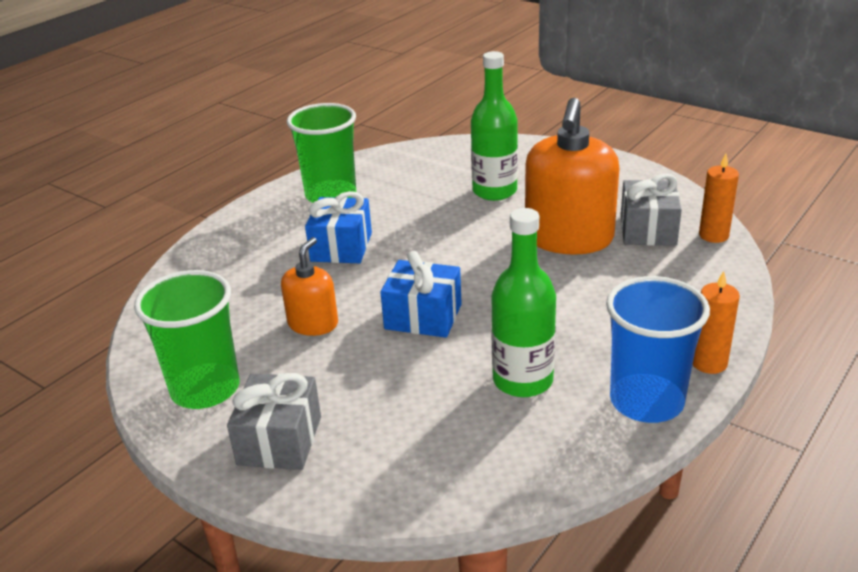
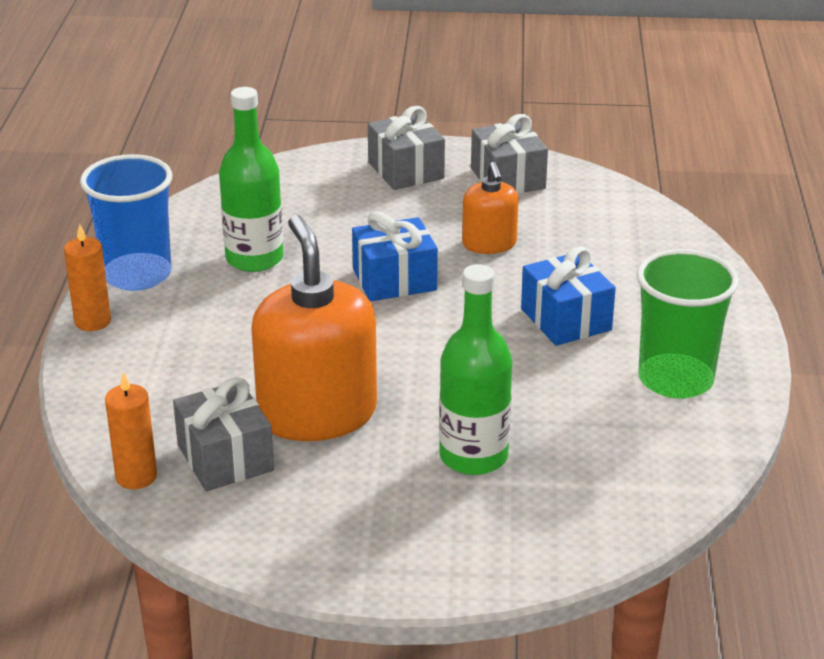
camera: 145 degrees right, 0 degrees up
(205, 389) = (508, 178): green cup -> grey gift

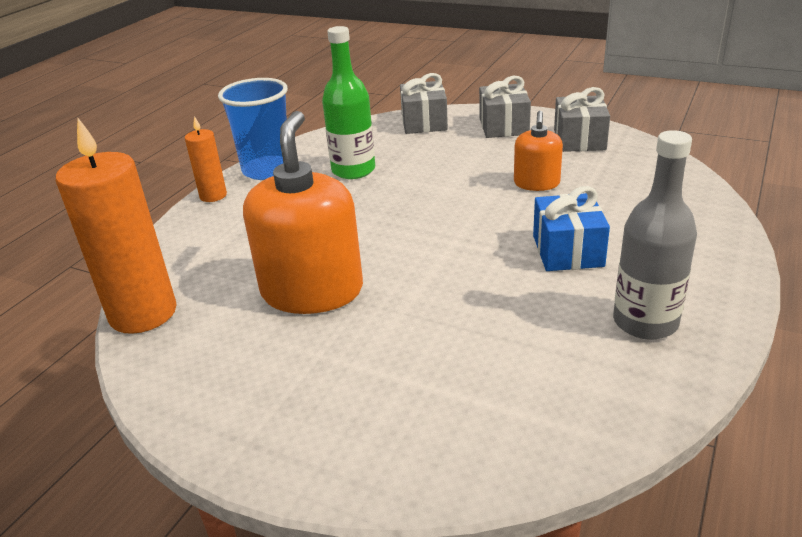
camera: 25 degrees right, 0 degrees up
(136, 476) = (143, 313): orange candle -> orange candle, size x1.94
(225, 458) = (216, 312): grey gift -> grey gift (424, 122)
(394, 280) = (444, 199): blue gift -> none
(473, 456) = (414, 355): green bottle -> none
(675, 379) = (645, 322): green cup -> grey bottle

